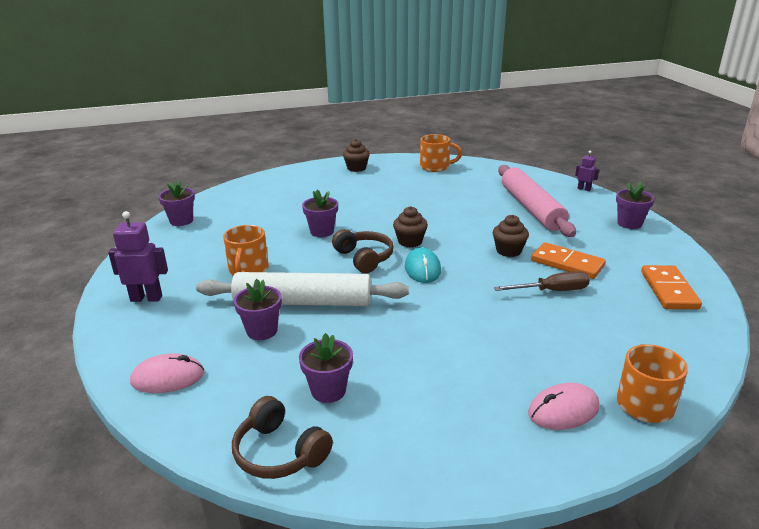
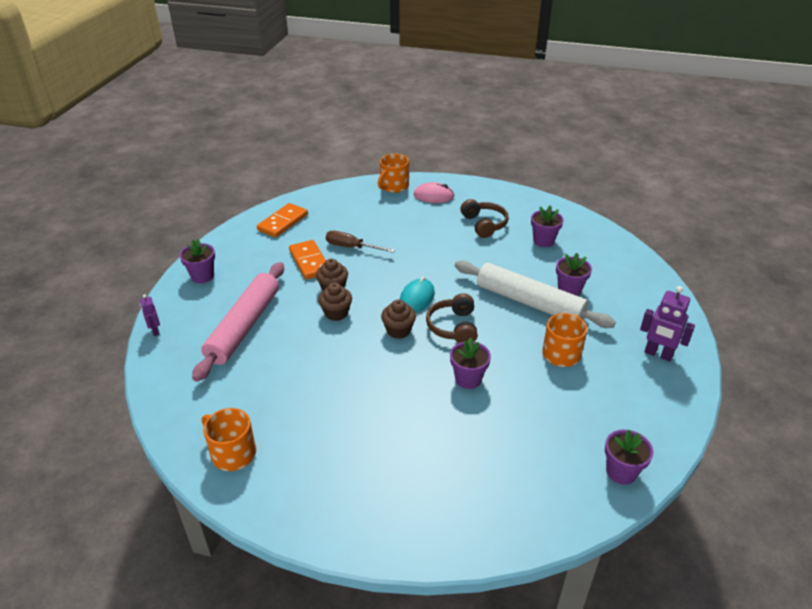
camera: 150 degrees left, 10 degrees up
(168, 377) = (639, 280): pink mouse -> none
(279, 452) = (582, 224): brown headphones -> brown headphones (484, 224)
(356, 168) = (332, 506): brown cupcake -> brown cupcake (336, 313)

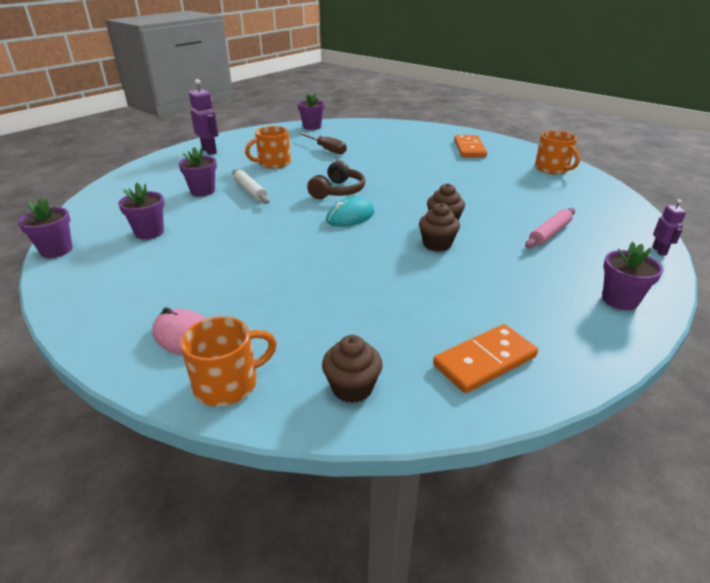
camera: 155 degrees left, 5 degrees down
(244, 326) = (549, 233): pink rolling pin -> pink rolling pin, size x0.51
(310, 262) = (456, 281): orange domino -> orange domino (469, 149)
(351, 247) = (387, 285): brown screwdriver -> brown screwdriver (327, 149)
(398, 330) = (389, 199): brown cupcake -> brown cupcake (352, 387)
(468, 379) = (358, 166): purple flower pot -> purple flower pot (56, 250)
(484, 224) = (182, 268): brown headphones -> none
(529, 302) = (250, 191): white rolling pin -> white rolling pin, size x0.51

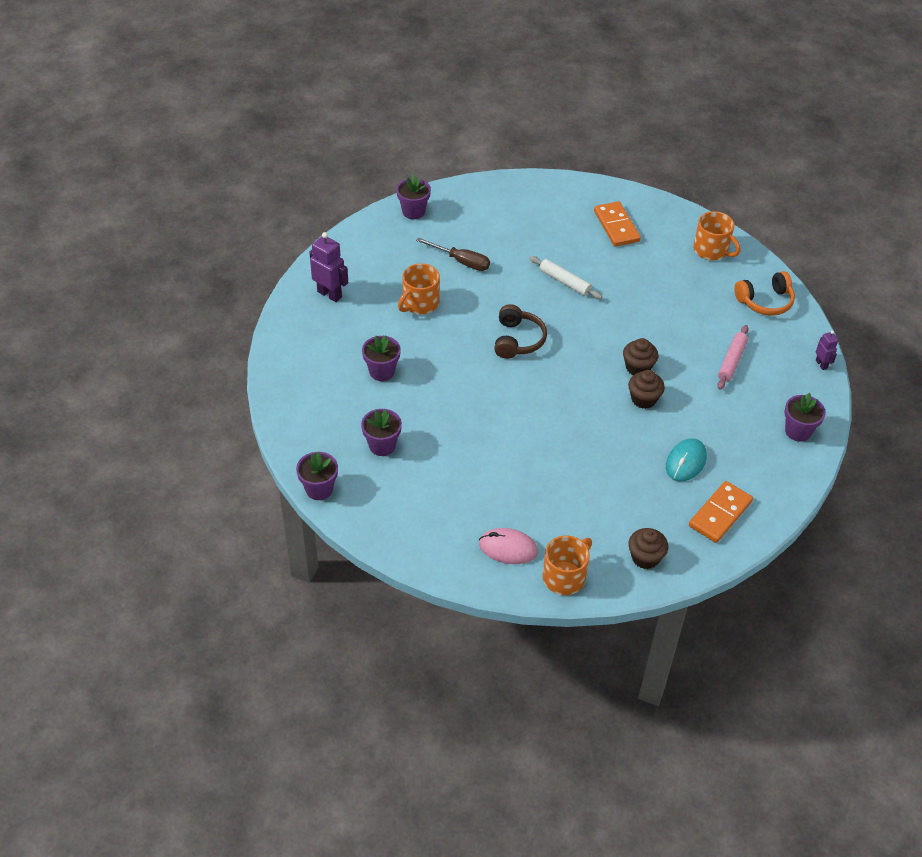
camera: 20 degrees left, 15 degrees up
(250, 191) = (431, 361): white rolling pin -> white rolling pin (564, 282)
(350, 216) = (551, 378): turquoise mouse -> turquoise mouse (686, 462)
(599, 202) = (765, 301): none -> orange headphones

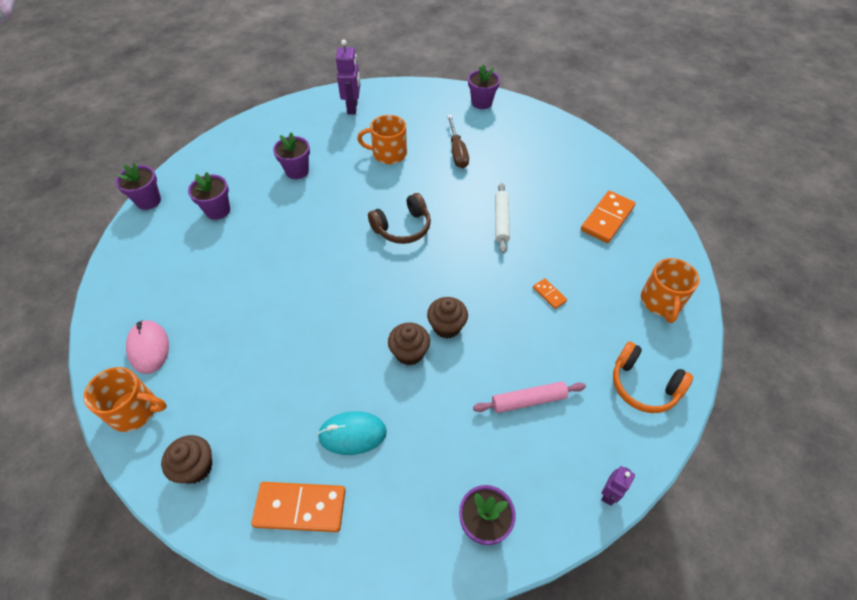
camera: 55 degrees right, 5 degrees up
(657, 299) = (549, 294): none -> orange domino

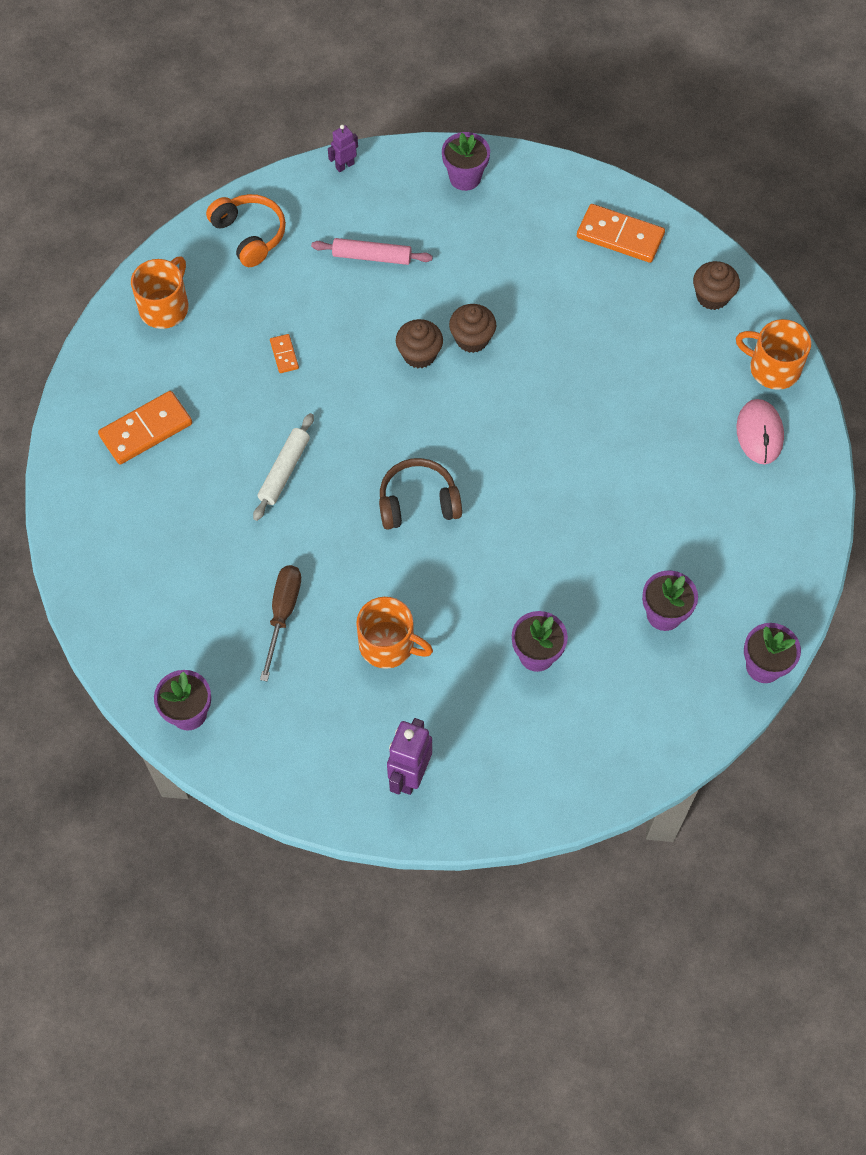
camera: 160 degrees left, 10 degrees up
(352, 434) = (556, 280): turquoise mouse -> none

